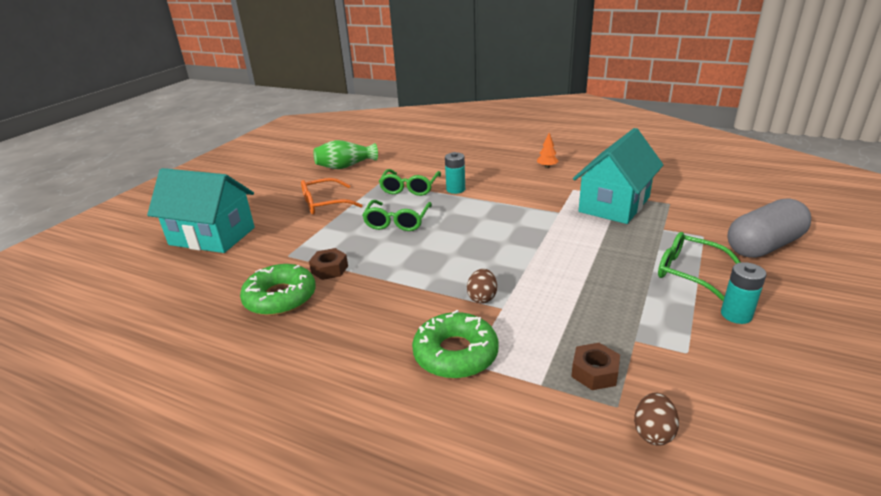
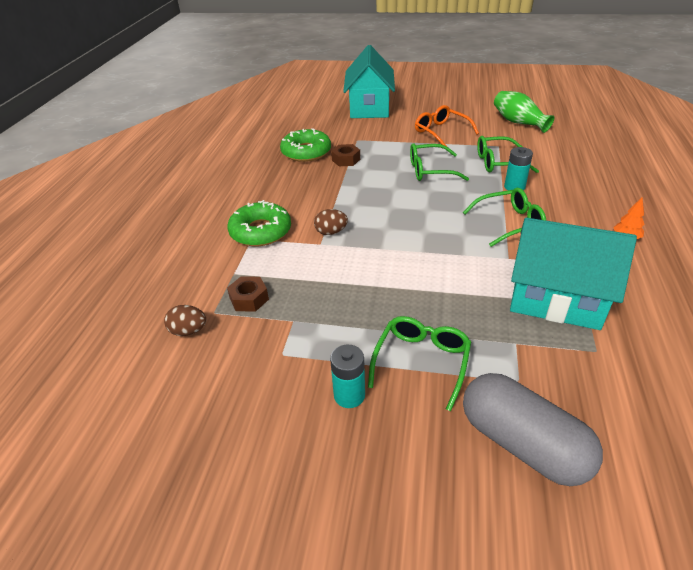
camera: 75 degrees right, 10 degrees up
(509, 202) = (510, 223): none -> green glasses

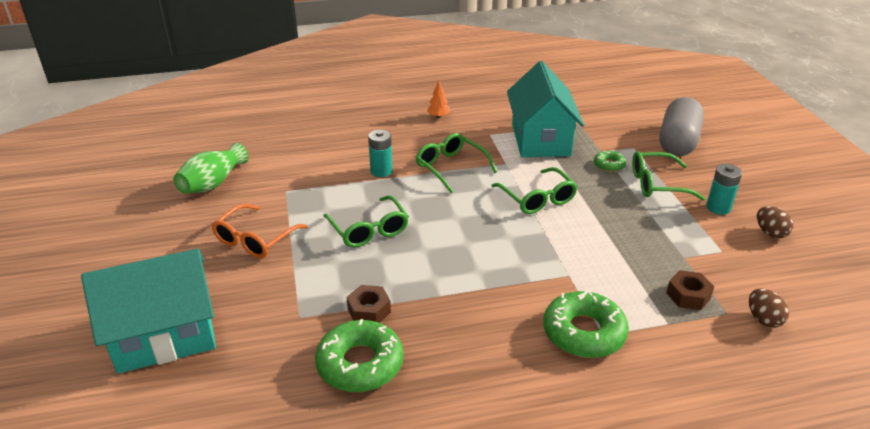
camera: 115 degrees left, 5 degrees down
(331, 232) = (543, 273): brown egg -> brown egg (770, 233)
(479, 336) = (609, 165): none -> green donut
(498, 162) = (330, 186): green glasses -> green glasses (537, 199)

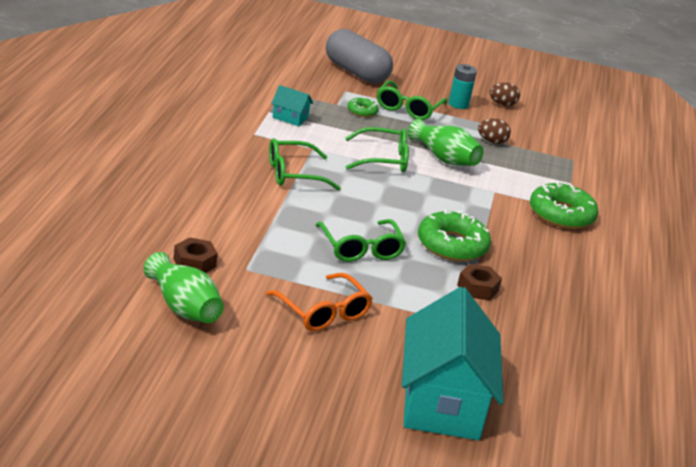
camera: 70 degrees left, 5 degrees down
(360, 364) = (540, 314): green donut -> green donut (452, 245)
(369, 230) = (361, 249): green glasses -> green glasses turned 75 degrees clockwise
(381, 171) = (263, 208): turquoise battery -> none
(438, 116) = (187, 142): orange tree -> none
(540, 139) = (290, 118): turquoise house -> turquoise house, size x0.42
(590, 229) = (444, 158): none -> green vase
(688, 295) = (548, 163): brown nut -> brown nut (194, 262)
(763, 319) = (587, 152): brown egg -> brown egg (491, 142)

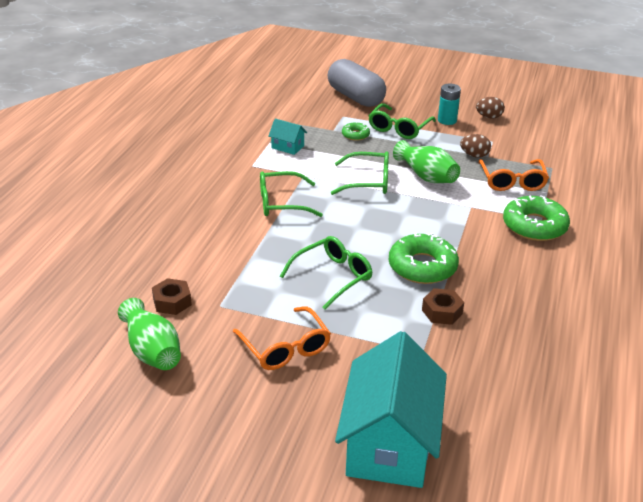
camera: 10 degrees right, 5 degrees up
(361, 249) = (333, 277): green glasses -> green glasses turned 120 degrees counterclockwise
(534, 170) = (512, 181): none -> orange glasses

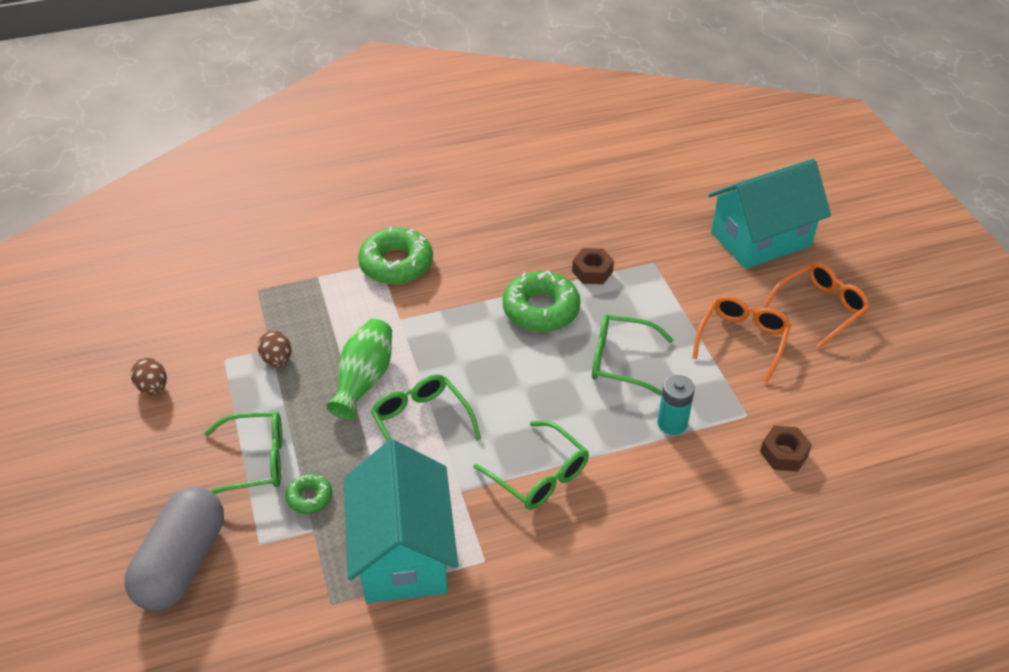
camera: 125 degrees left, 10 degrees up
(152, 351) = (849, 422): green vase -> none
(287, 147) = (403, 552): turquoise house -> turquoise house, size x2.38
(447, 120) = (193, 423): turquoise battery -> turquoise battery (672, 423)
(512, 181) = (317, 308): orange glasses -> orange glasses (820, 308)

